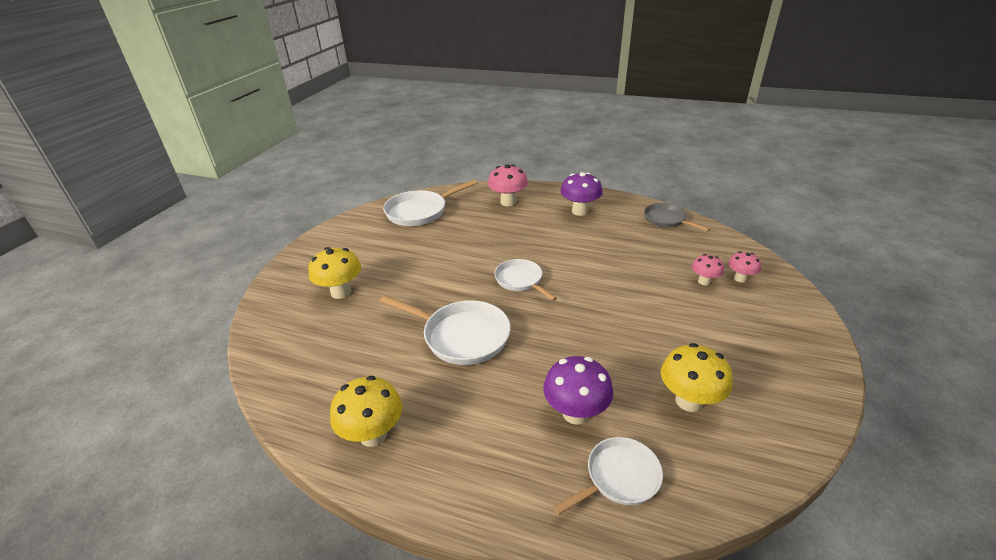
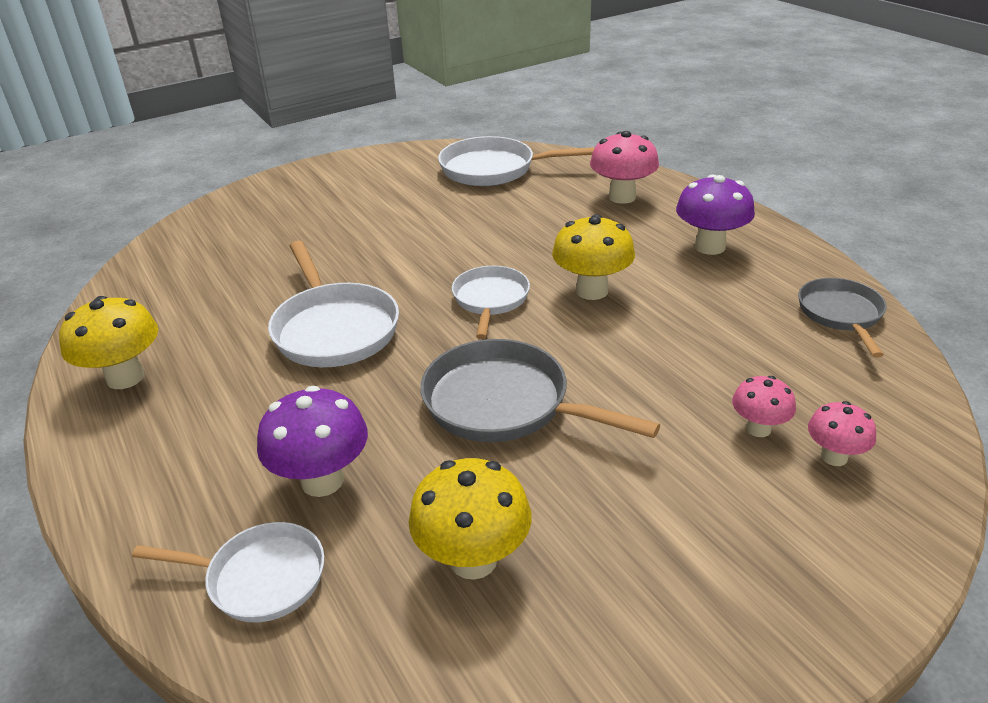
camera: 40 degrees right, 0 degrees up
(341, 292) = (291, 226): yellow mushroom -> yellow mushroom (591, 291)
(600, 326) = (504, 403): none -> grey pan

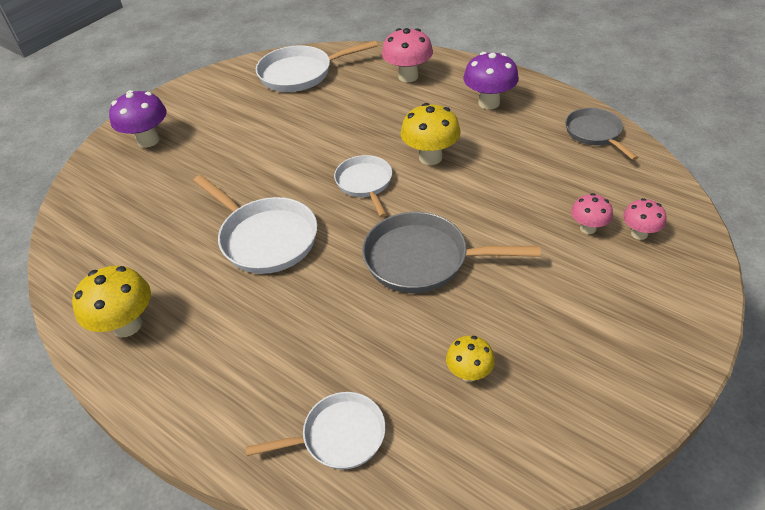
camera: 20 degrees left, 10 degrees up
(322, 481) = (335, 354): purple mushroom -> purple mushroom (148, 140)
(473, 559) = (469, 373): yellow mushroom -> yellow mushroom, size x0.60

